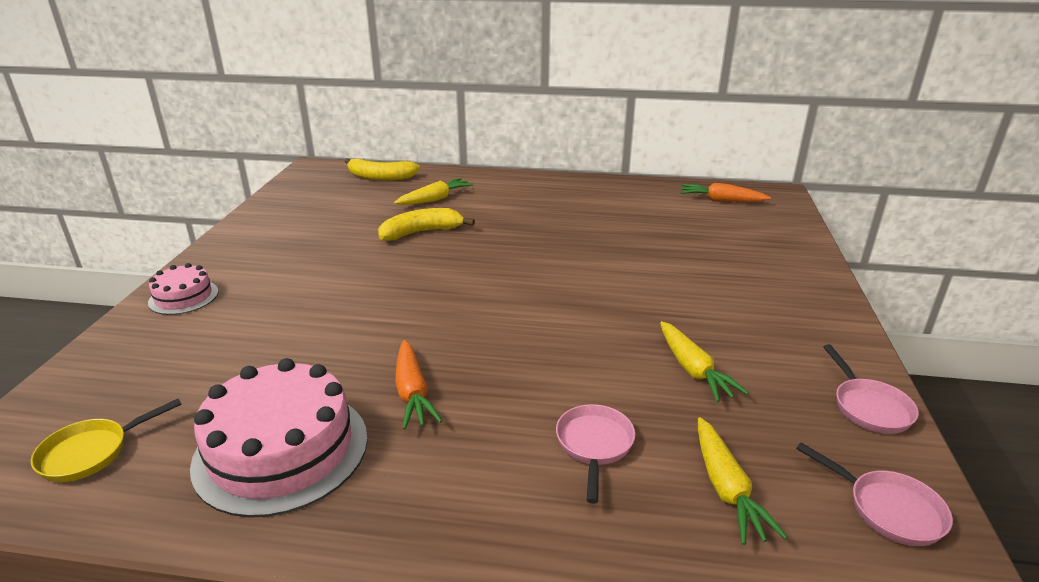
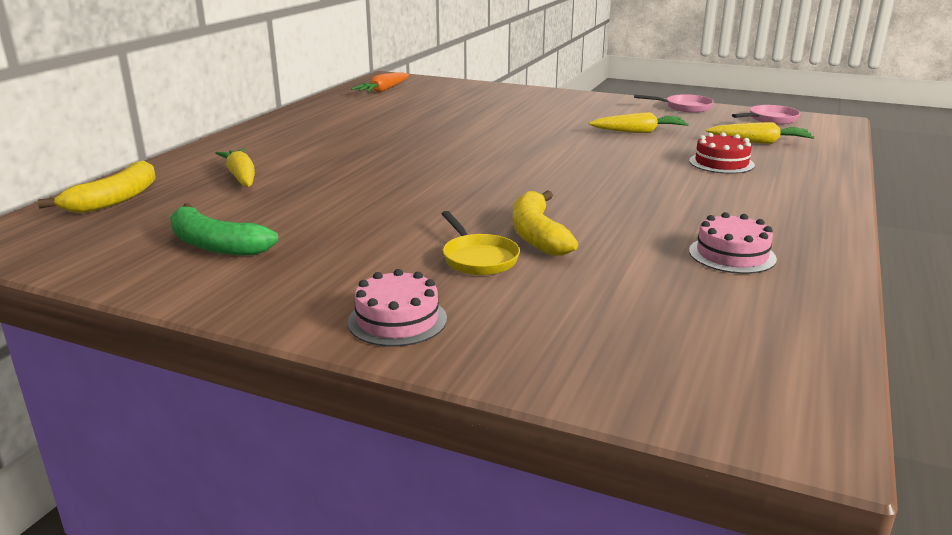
camera: 75 degrees left, 5 degrees down
(91, 453) = (742, 347): yellow pan -> yellow pan (478, 258)
(281, 450) = (732, 255): pink cake -> pink cake, size x0.53
(307, 220) = (215, 245): none -> green banana
(412, 392) = (653, 206): orange carrot -> none
(421, 232) = (331, 188): yellow banana -> yellow banana (537, 235)
(594, 445) = (721, 163): pink pan -> red cake

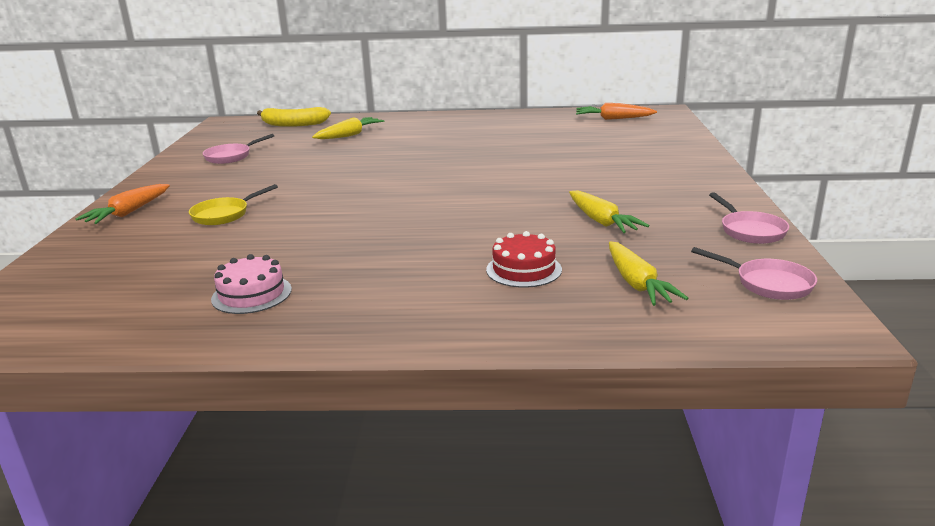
camera: 70 degrees right, 0 degrees up
(215, 245) = (231, 156): green banana -> pink pan
(397, 320) = (129, 212): pink cake -> orange carrot
(537, 235) = (273, 223): yellow banana -> none

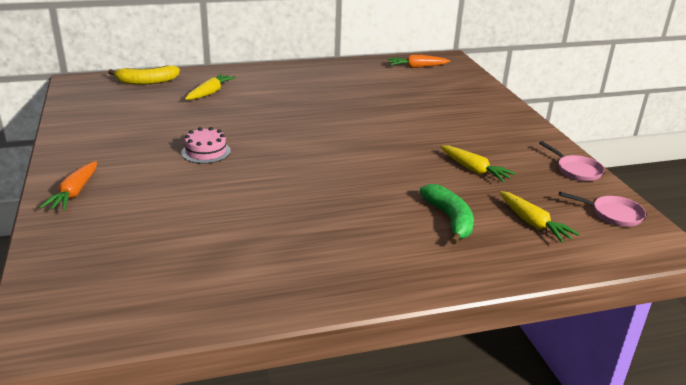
camera: 20 degrees left, 5 degrees up
(224, 215) = (168, 188): yellow pan -> none
(231, 156) = (118, 123): pink pan -> none
(251, 294) = (261, 265): pink cake -> pink cake (206, 152)
(524, 269) = (450, 219): red cake -> green banana

